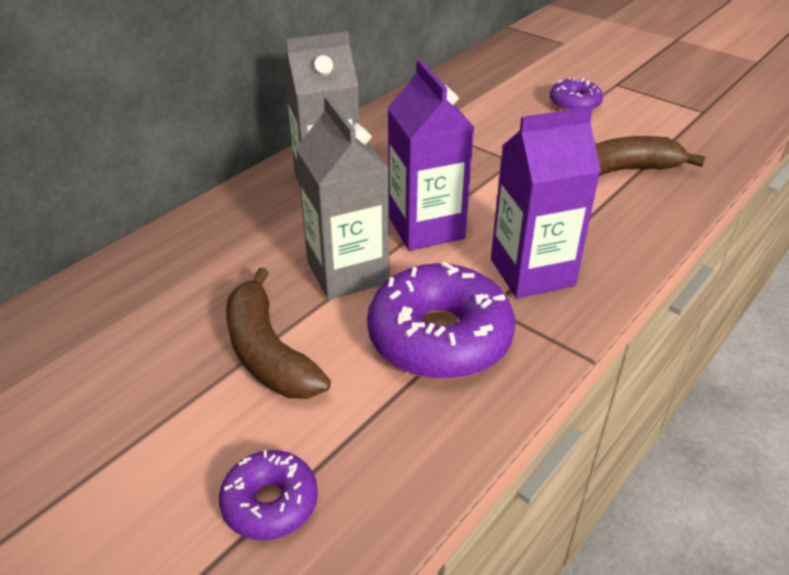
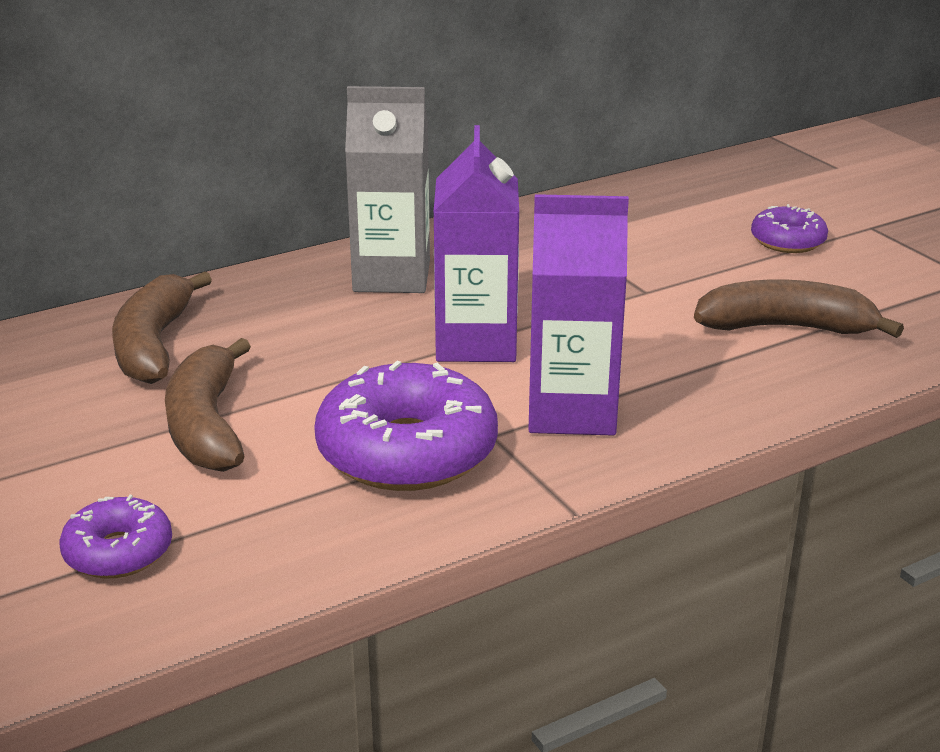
camera: 20 degrees right, 10 degrees down
(177, 285) = (154, 345): none -> brown banana
(347, 272) = (349, 369): grey carton -> none

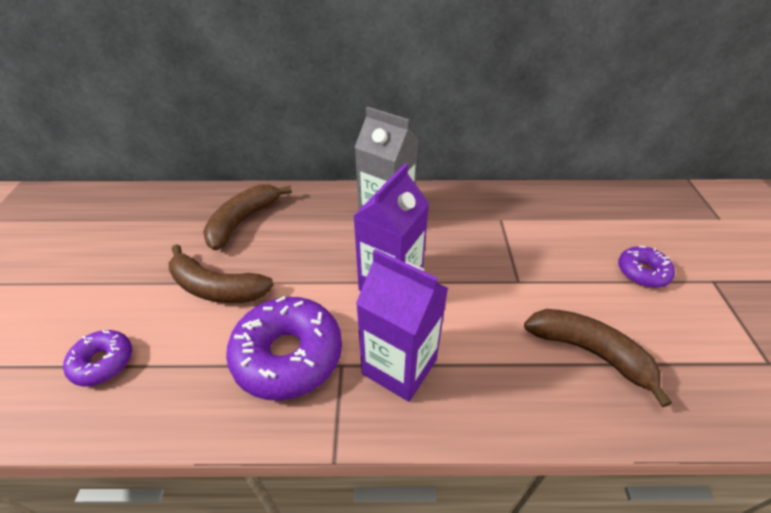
camera: 30 degrees right, 15 degrees up
(207, 425) = (216, 288): brown banana -> brown banana turned 90 degrees counterclockwise

